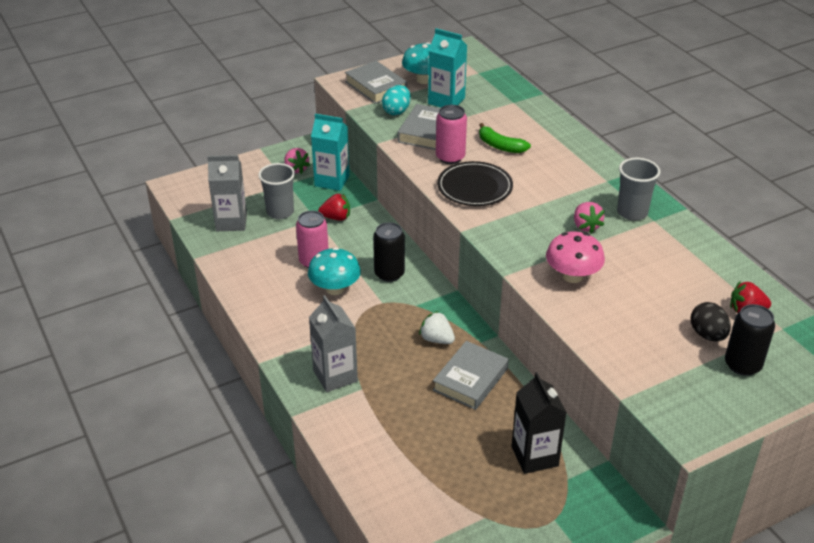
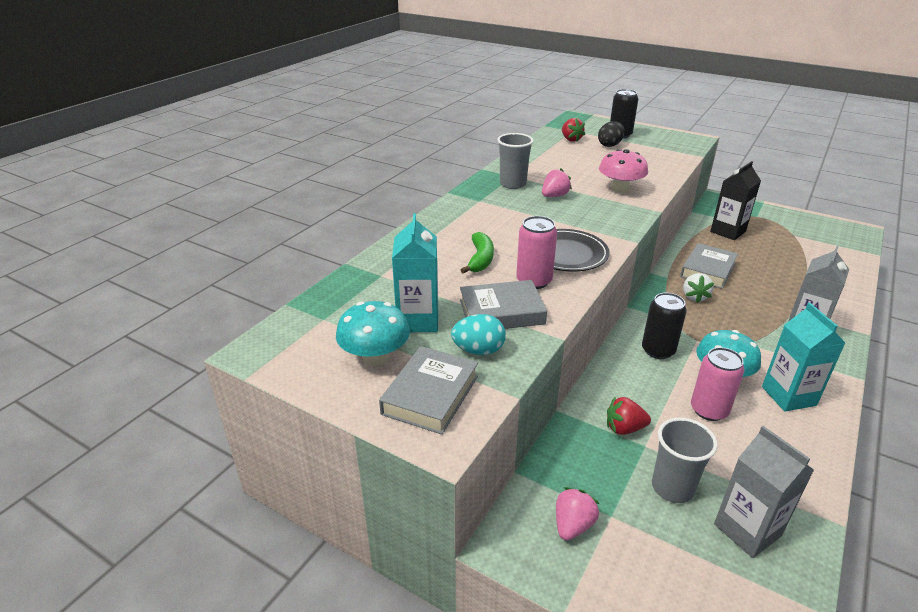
camera: 120 degrees left, 5 degrees down
(332, 181) = (562, 469): turquoise carton -> turquoise carton (788, 396)
(336, 217) = (624, 428): red strawberry -> red strawberry turned 60 degrees counterclockwise
(470, 379) = (708, 270): grey book -> grey book turned 60 degrees counterclockwise

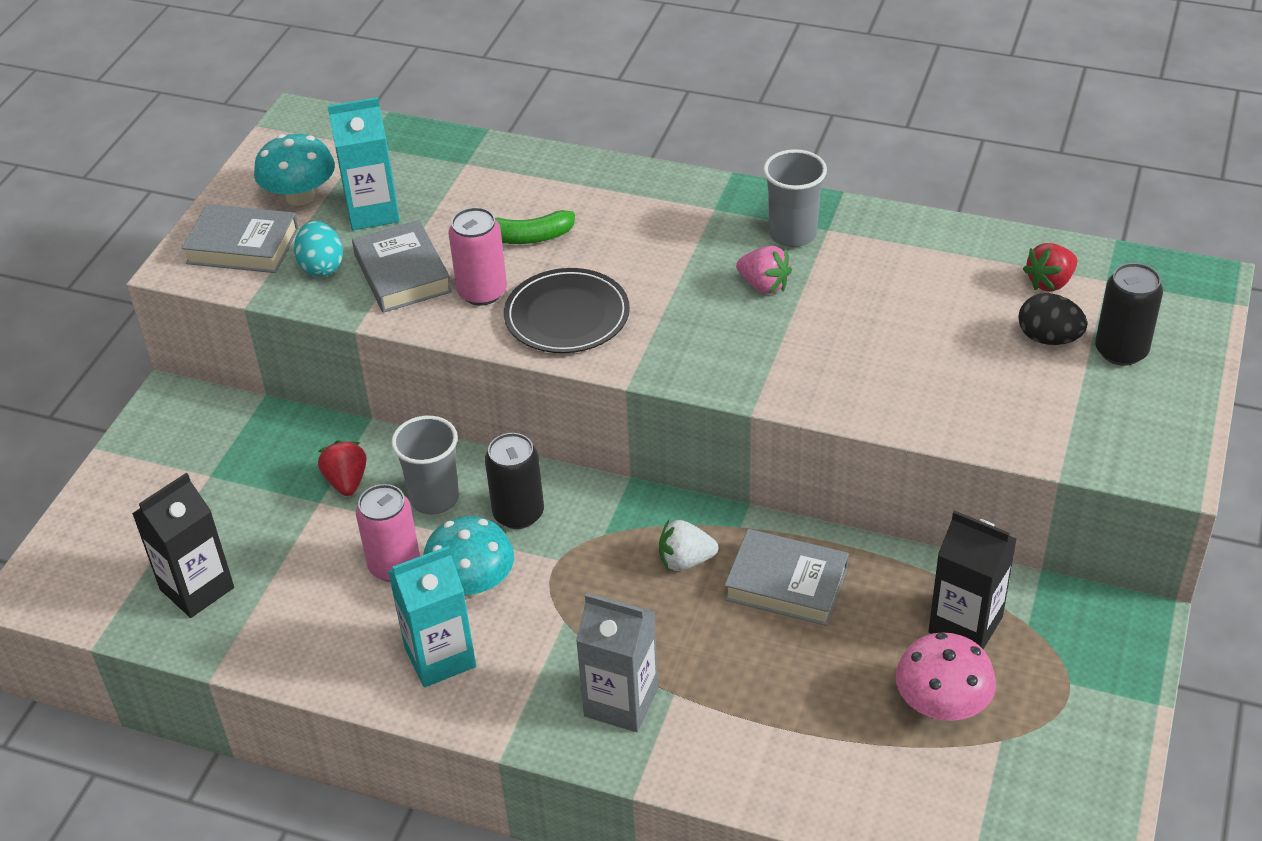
camera: 80 degrees right, 10 degrees up
(573, 525) = (195, 446): pink strawberry -> none
(620, 189) = (827, 361): pink mushroom -> pink mushroom (942, 704)
(672, 488) = (253, 526): grey cup -> grey cup (434, 498)
(747, 530) = (197, 588): grey carton -> black carton

